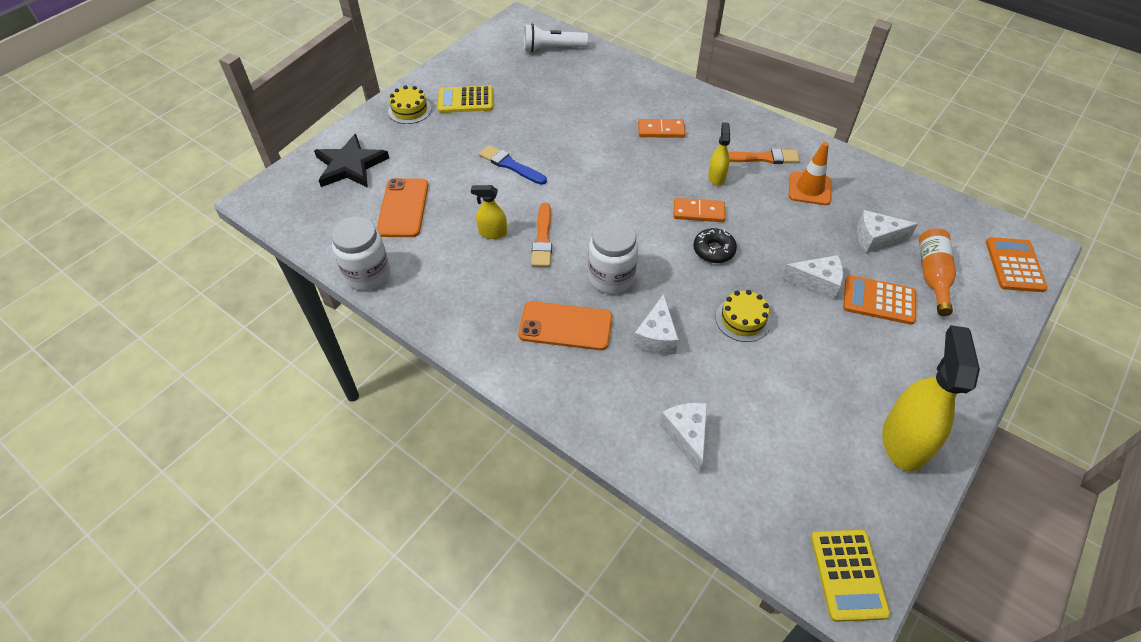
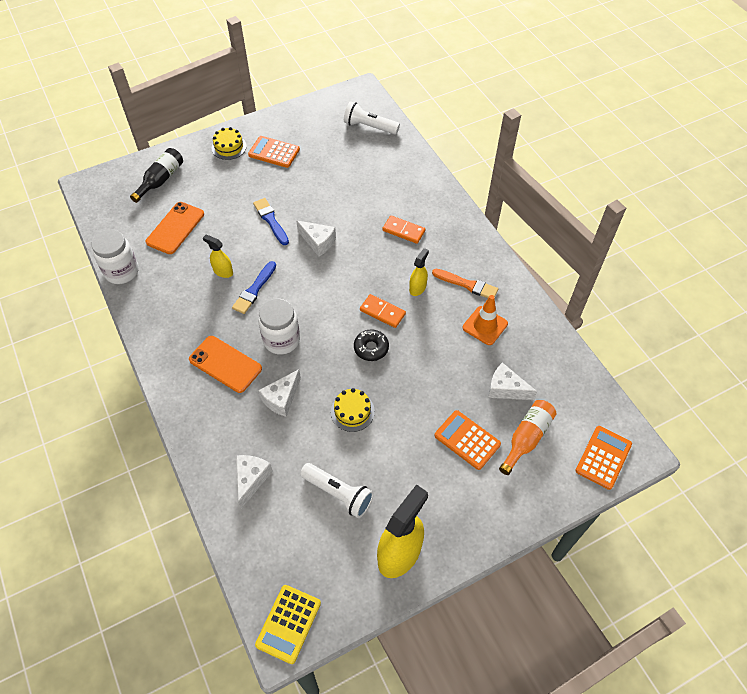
camera: 25 degrees right, 5 degrees up
(350, 165) = (161, 180): black star -> black bottle
(465, 100) = (274, 152): yellow calculator -> orange calculator
(542, 239) = (254, 290): orange brush -> blue brush
(793, 409) = (338, 494): none -> white flashlight
(817, 283) = (430, 406): white cheese -> white cheese (318, 242)

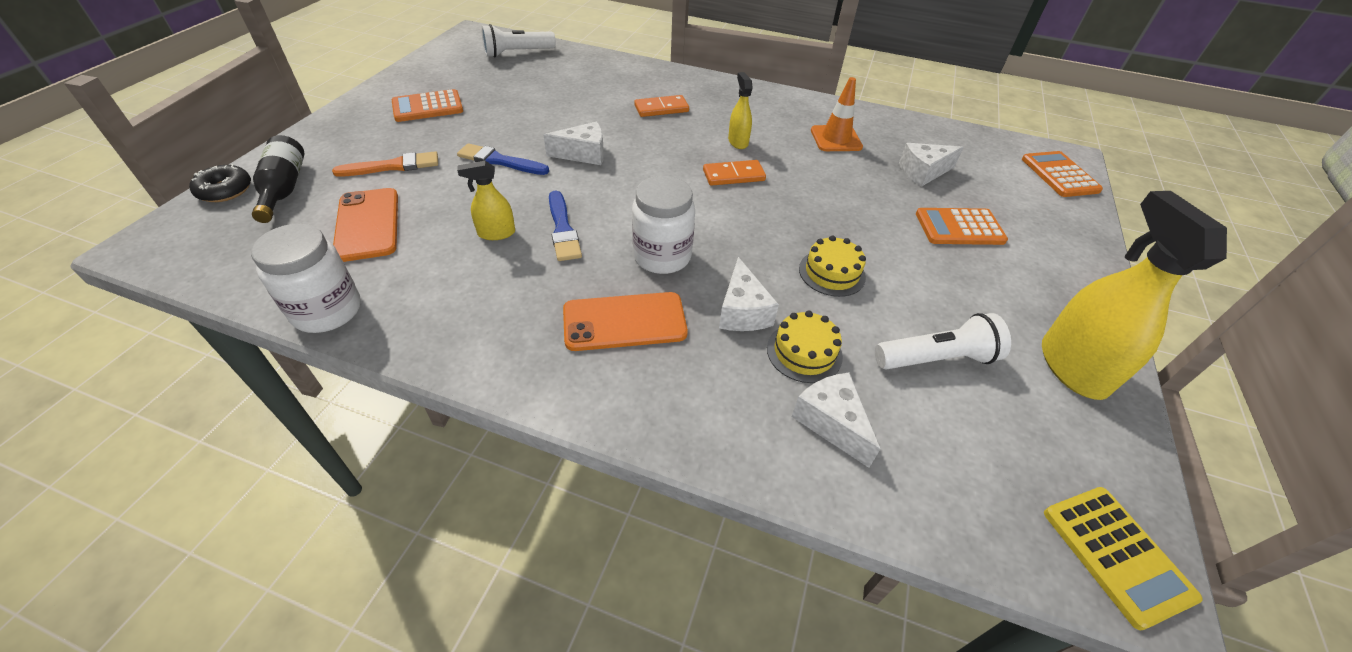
camera: 45 degrees left, 10 degrees down
(229, 147) = (358, 123): yellow cake -> yellow cake (804, 352)
(371, 348) = (766, 209): black donut -> black donut (225, 190)
(467, 285) = (776, 119): orange brush -> orange brush (393, 166)
(526, 438) = (995, 196): orange bottle -> none

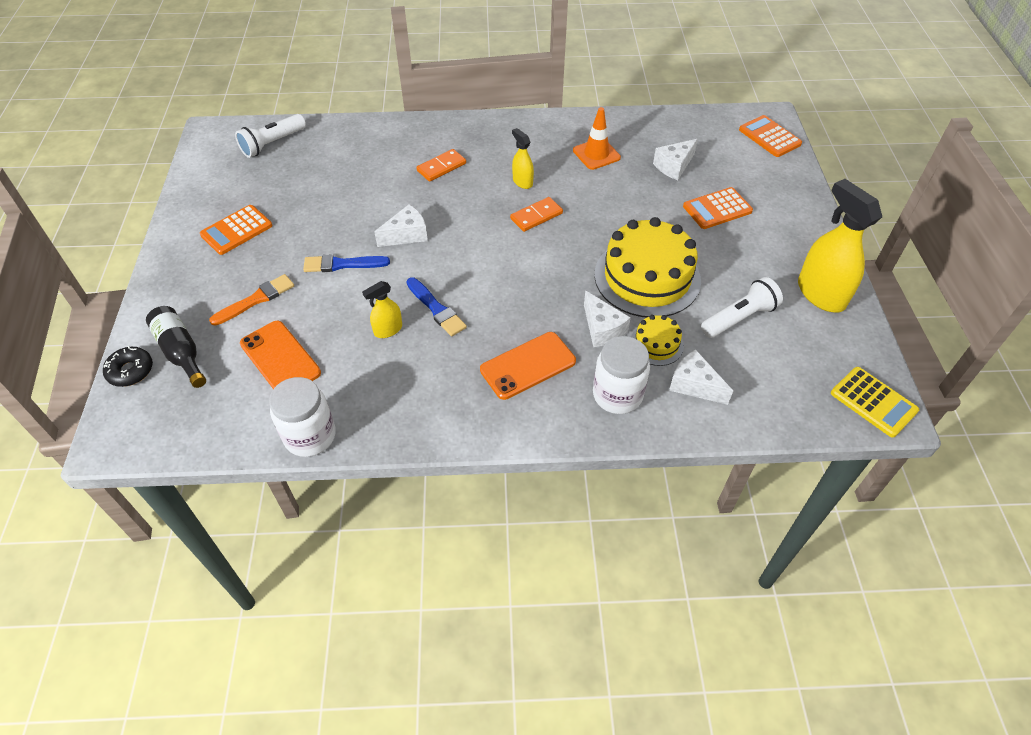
camera: 20 degrees left, 5 degrees up
(662, 256) = (523, 306): white jar -> white jar (617, 395)
(832, 273) = (647, 277): yellow cake -> yellow cake, size x2.11

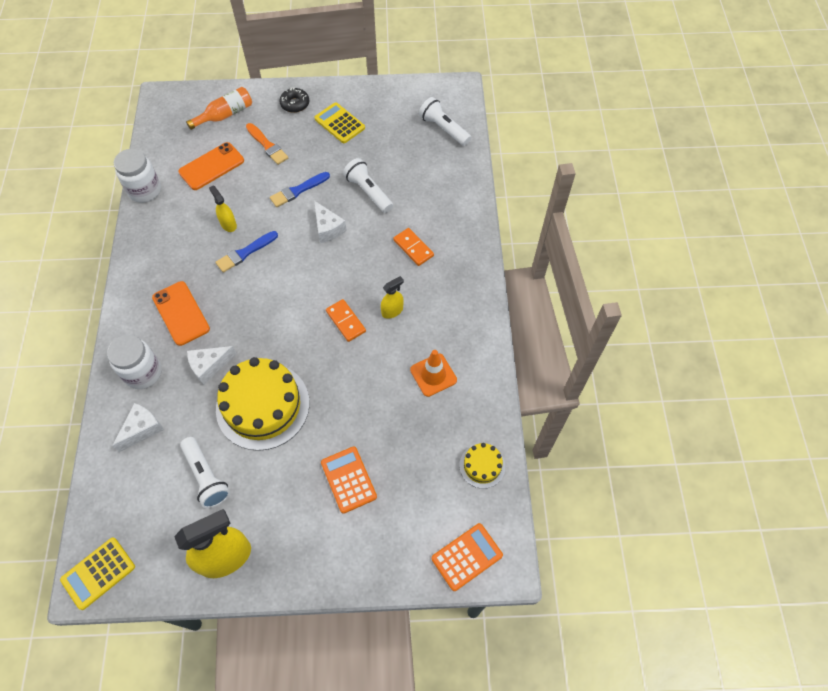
camera: 90 degrees right, 10 degrees up
(130, 371) = (213, 94): black donut -> black donut (295, 104)
(181, 352) = (225, 115): black bottle -> orange bottle
(236, 230) = (339, 123): orange calculator -> yellow calculator
(342, 264) = (298, 190): blue brush -> blue brush turned 120 degrees counterclockwise
(356, 202) = (368, 192): none -> white flashlight
(656, 344) = (188, 405): yellow cake -> yellow cake (482, 466)
(674, 166) = (414, 446): white cheese -> none

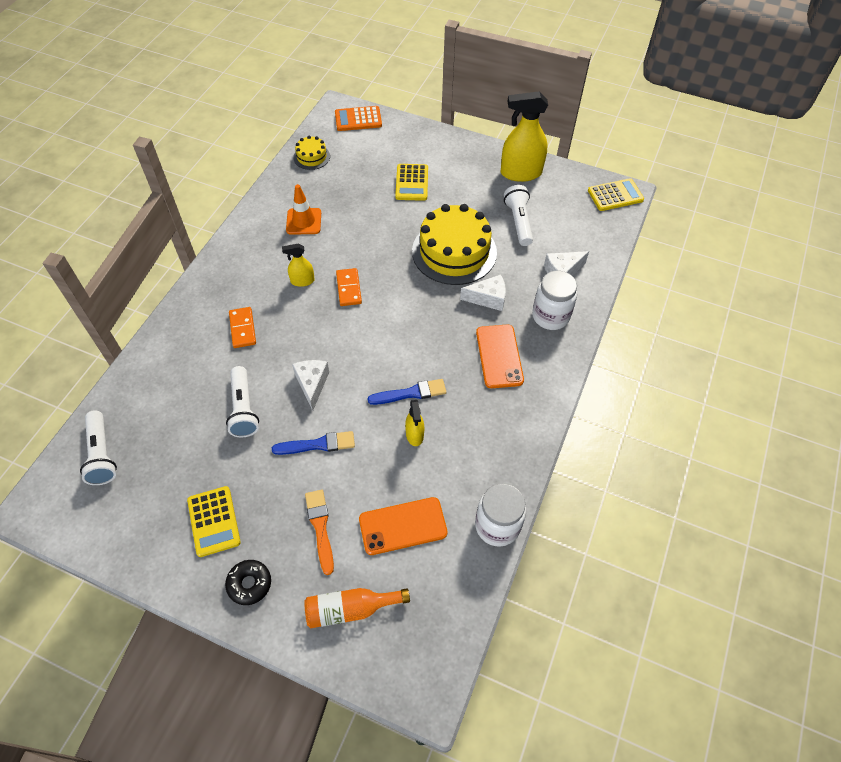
camera: 155 degrees left, 5 degrees down
(348, 479) = (412, 183): orange calculator -> yellow calculator

